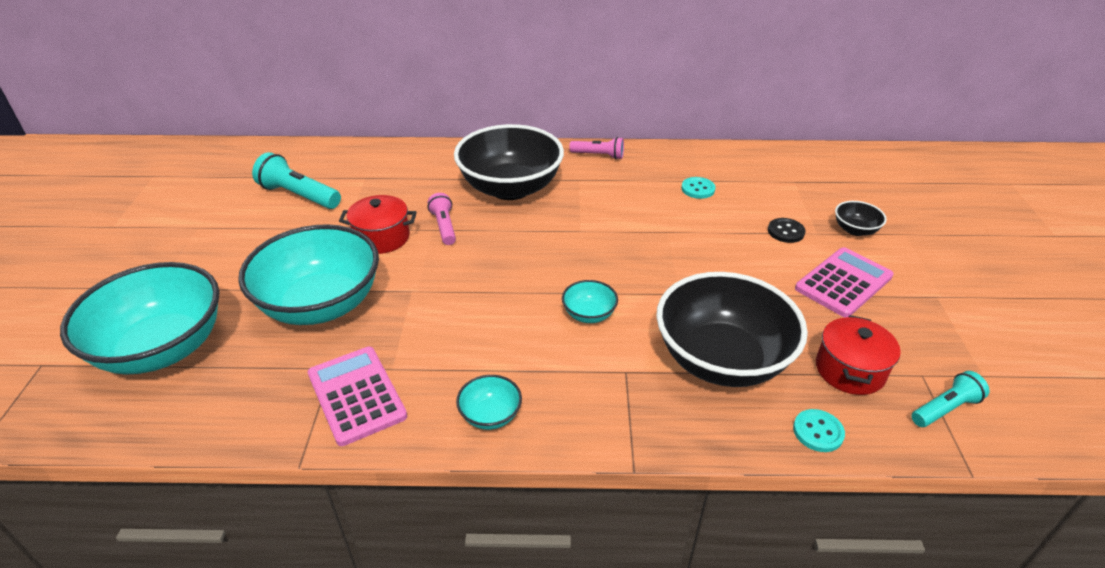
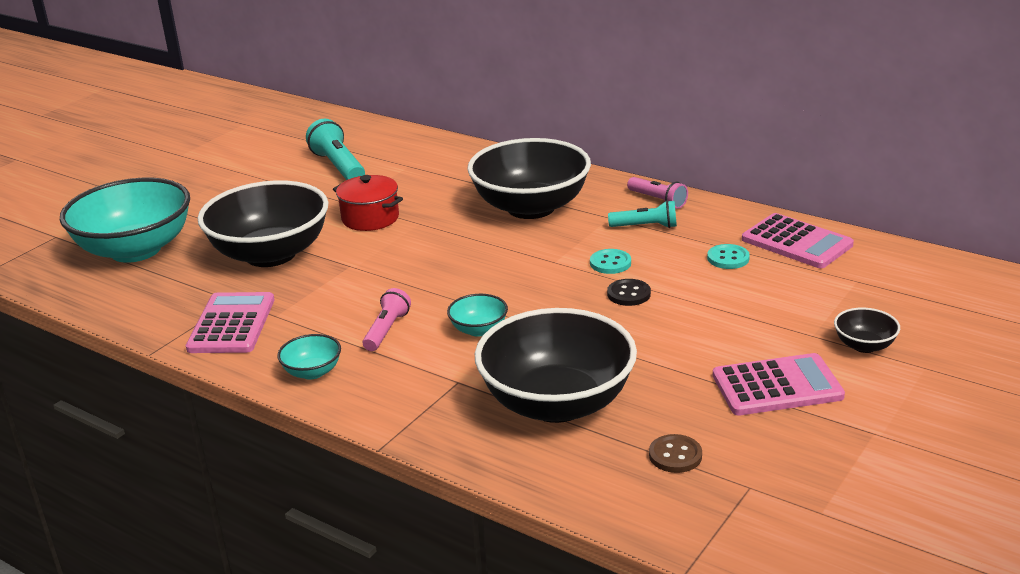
camera: 35 degrees right, 10 degrees down
(321, 304) = (271, 254): turquoise bowl -> black bowl
(444, 227) = (432, 224): pink flashlight -> pink flashlight (386, 330)
(726, 163) = (796, 242): none -> pink calculator
(786, 232) = (776, 323): black button -> black button (628, 294)
(818, 432) = (575, 486): turquoise button -> turquoise button (610, 263)
(850, 370) = (675, 455): red pot -> brown button
(945, 409) = (732, 519): turquoise flashlight -> turquoise flashlight (645, 226)

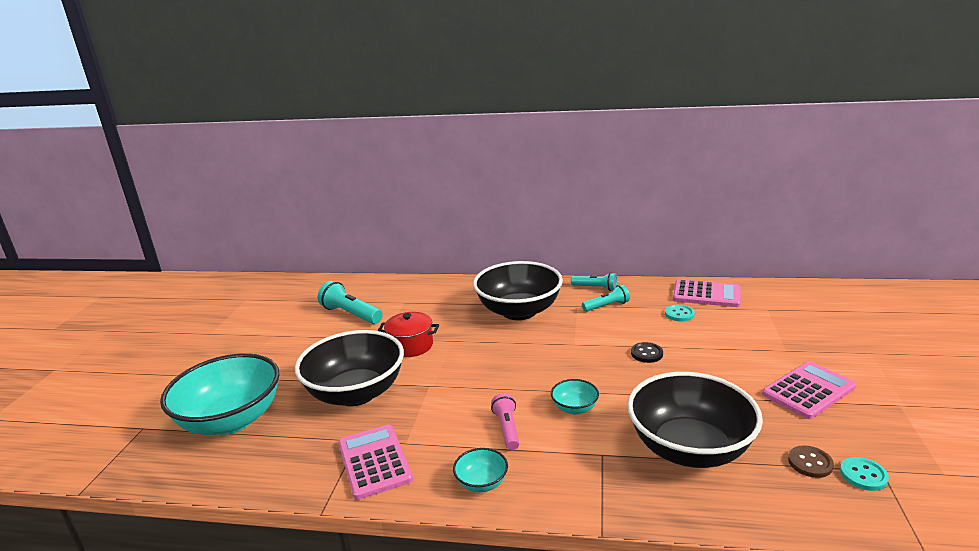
camera: 25 degrees left, 5 degrees down
(610, 263) = (611, 336): turquoise button -> turquoise button (863, 475)
(657, 200) = (595, 288): pink flashlight -> turquoise flashlight
(864, 345) = (822, 348): black bowl -> none

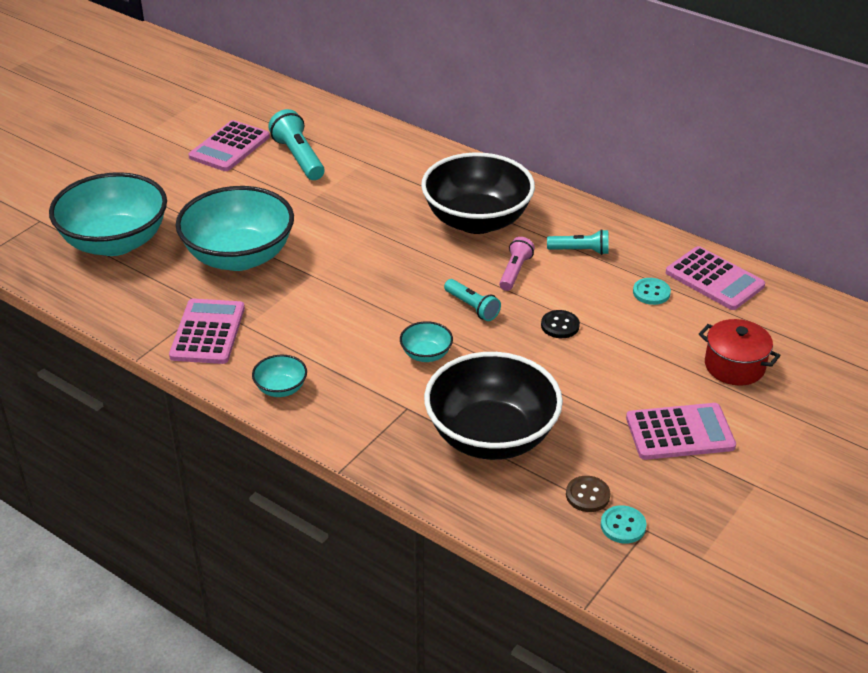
camera: 25 degrees right, 15 degrees up
(289, 324) = (229, 147): none -> pink calculator
(356, 393) = (239, 256): black bowl -> turquoise bowl
(411, 346) = (329, 222): red pot -> red pot (734, 366)
(507, 429) = (345, 349): pink flashlight -> pink flashlight (515, 272)
(595, 288) = (593, 221): turquoise flashlight -> turquoise flashlight (472, 307)

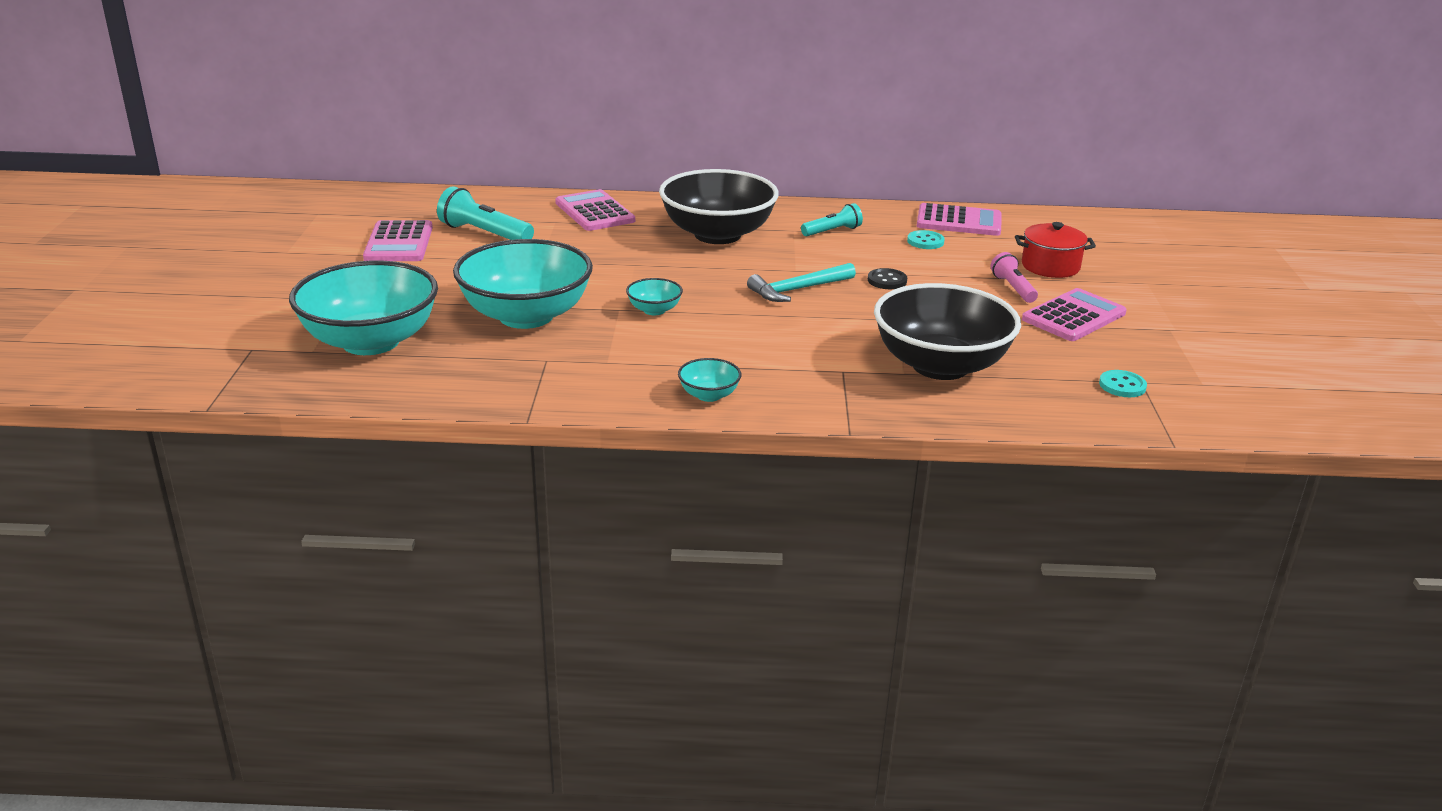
camera: 35 degrees left, 10 degrees down
(208, 332) = (574, 378): pink calculator -> pink calculator (595, 212)
(426, 354) = (805, 331): turquoise bowl -> turquoise bowl (654, 310)
(472, 307) = (797, 289): turquoise flashlight -> turquoise hammer
(515, 272) = (799, 258): pink flashlight -> pink flashlight (1013, 288)
(587, 495) = (1069, 376): brown button -> none

